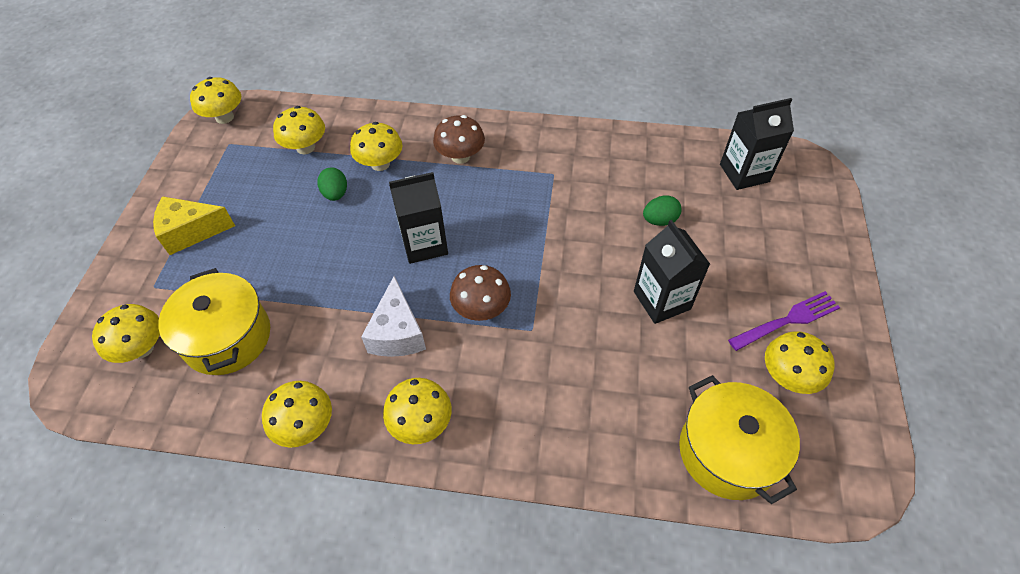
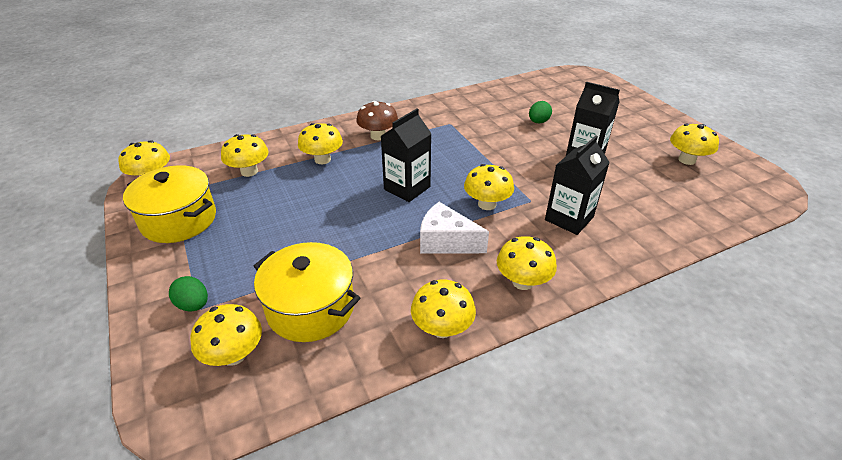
camera: 35 degrees left, 15 degrees down
(191, 232) = (198, 258): yellow cheese -> none
(335, 194) = (306, 187): green egg -> green egg (193, 305)
(397, 333) = (446, 242): white cheese -> white cheese turned 150 degrees clockwise
(481, 309) = (487, 204): brown mushroom -> yellow mushroom
(727, 452) = (704, 205): yellow pot -> yellow pot (179, 220)
(744, 173) = (556, 87): black carton -> black carton (569, 218)
(787, 320) = (655, 138): purple fork -> none

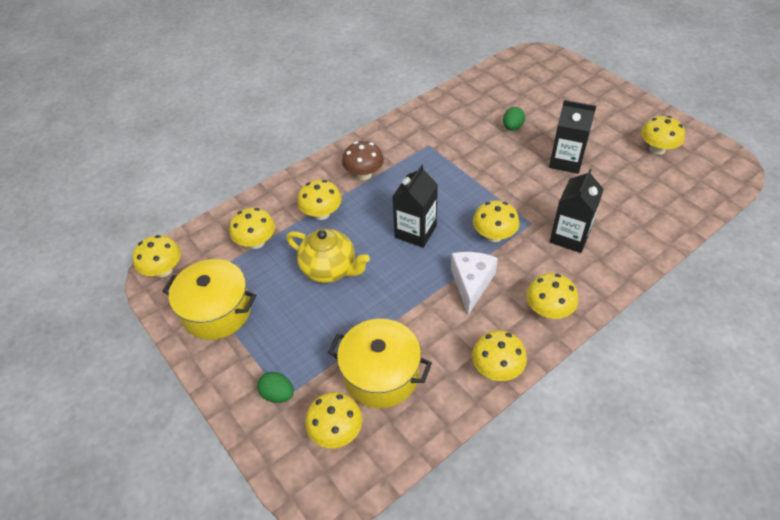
camera: 10 degrees left, 10 degrees up
(307, 204) = (330, 269): none -> yellow teapot
(446, 242) = (471, 284): white cheese -> white cheese turned 90 degrees clockwise

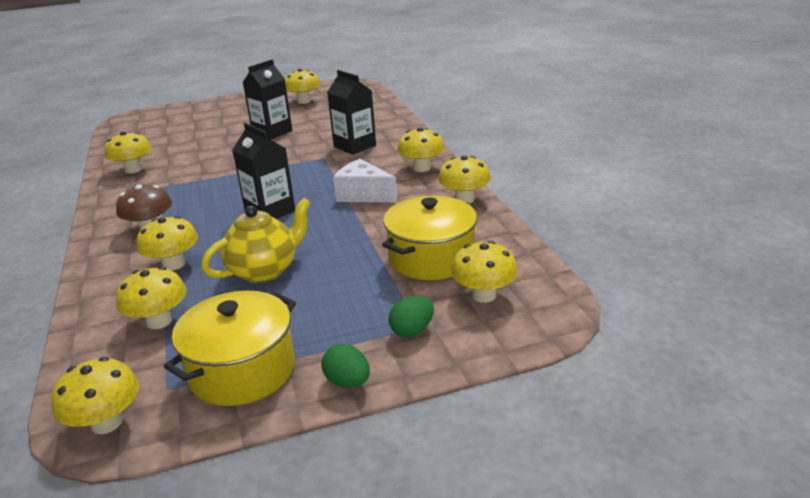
camera: 70 degrees left, 20 degrees down
(494, 235) = (319, 175): yellow mushroom -> yellow mushroom (133, 169)
(512, 127) = (200, 145): green egg -> green egg (348, 382)

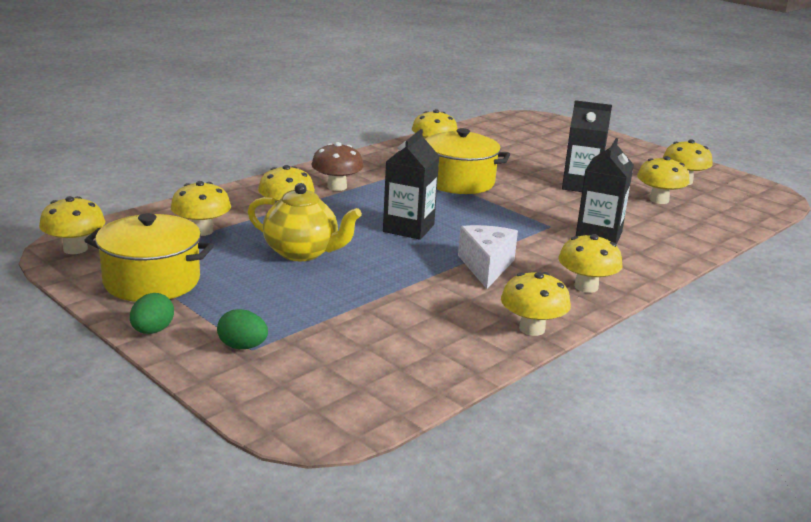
camera: 60 degrees right, 5 degrees down
(431, 258) = (381, 332): yellow pot -> yellow pot (459, 182)
(483, 295) = (327, 376): yellow mushroom -> yellow mushroom (659, 200)

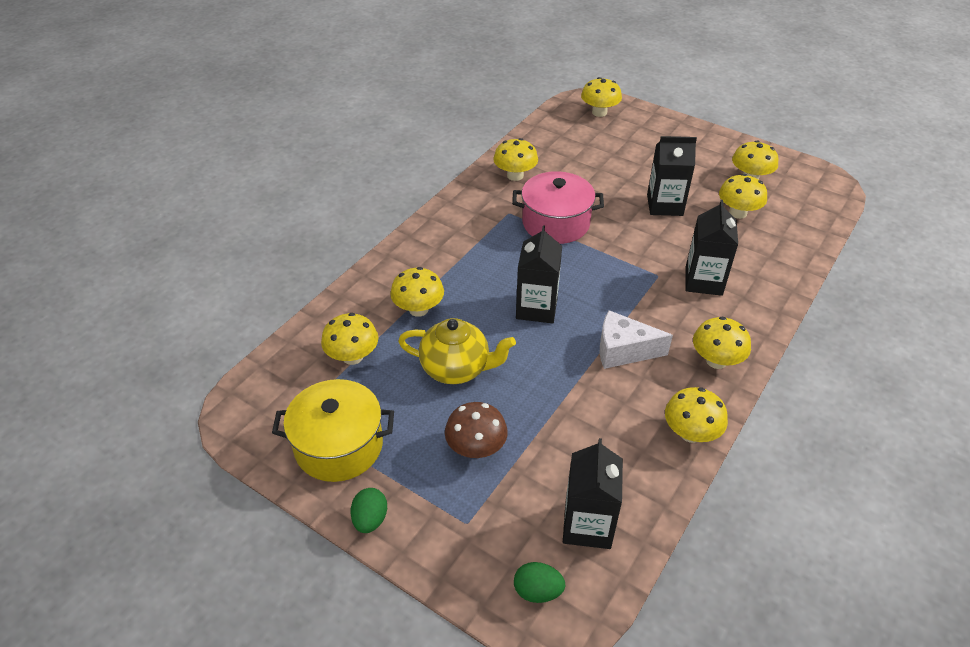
camera: 10 degrees left, 20 degrees up
(75, 249) = (247, 413): yellow mushroom -> yellow mushroom (599, 112)
(242, 347) = (458, 522): green egg -> green egg (537, 591)
(337, 187) = (449, 257): brown mushroom -> brown mushroom (476, 448)
(381, 371) = (587, 525): none -> black carton
(459, 182) = (556, 223): yellow pot -> pink pot
(486, 266) = (623, 351): white cheese -> white cheese turned 75 degrees counterclockwise

